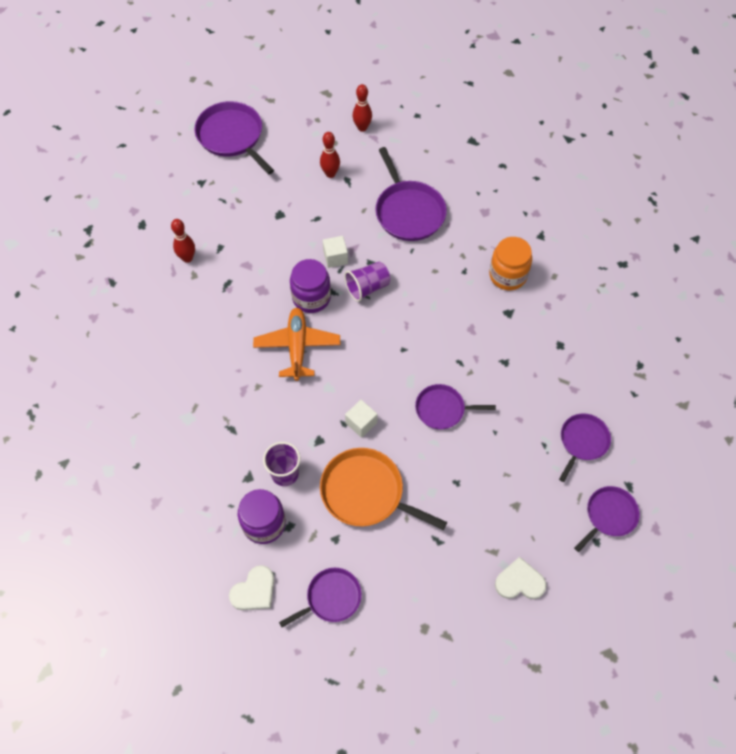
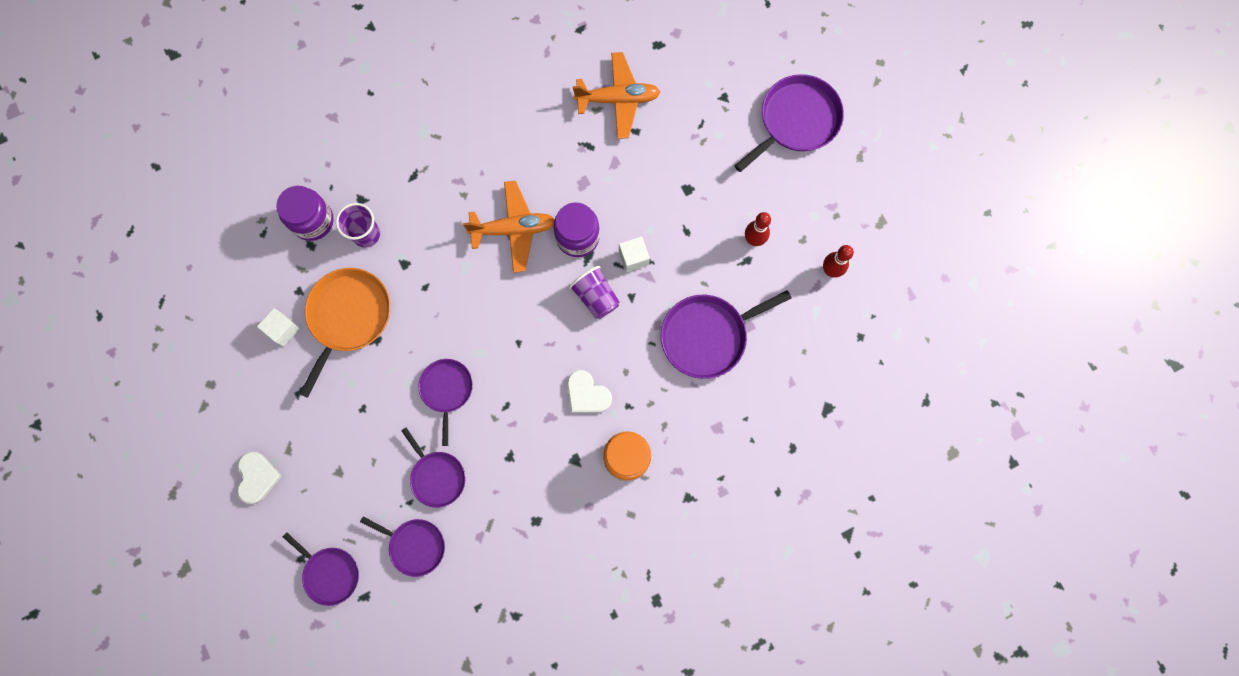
camera: 85 degrees right, 15 degrees up
(187, 258) = (618, 99): red bowling pin -> orange plane
(254, 591) = (246, 221): white heart -> white heart (587, 394)
(331, 598) = (239, 293): purple pan -> purple pan (437, 476)
(361, 423) = (426, 305): white cube -> white cube (283, 330)

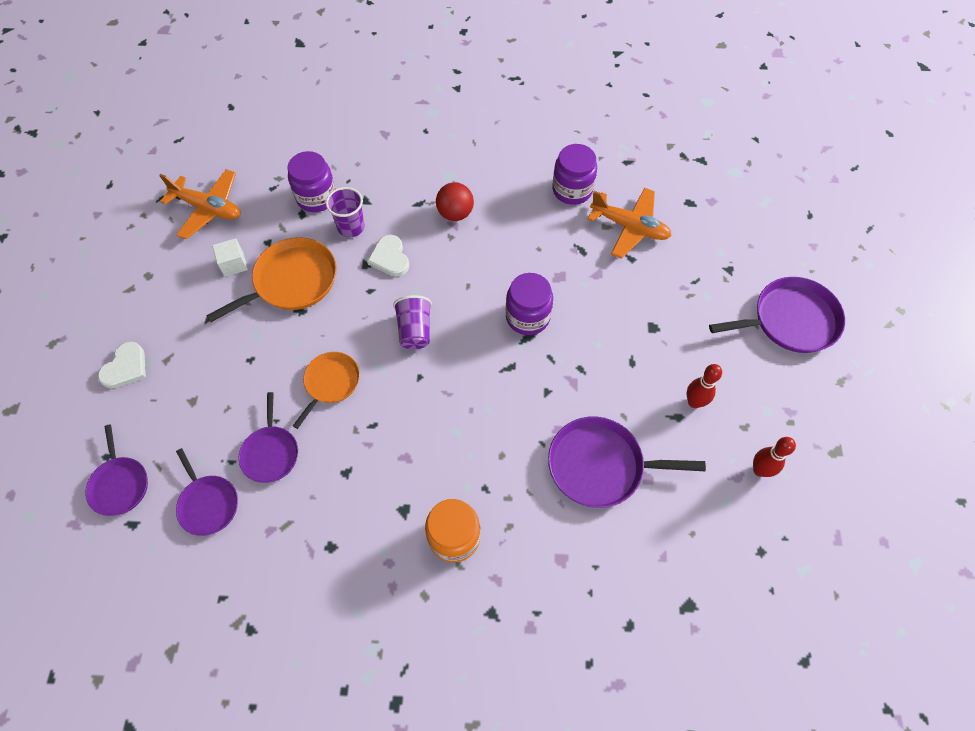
camera: 30 degrees right, 15 degrees down
(447, 390) = (330, 383): purple pan -> orange pan
(453, 168) = (455, 213): none -> red ball
(513, 229) = (475, 283): orange plane -> orange plane (208, 209)
(546, 87) = (572, 190): none -> purple jar
(587, 394) = (453, 455): white heart -> white heart (390, 258)
(596, 297) = (513, 375): purple cup -> purple cup (415, 330)
(633, 258) = (569, 359): white cube -> none

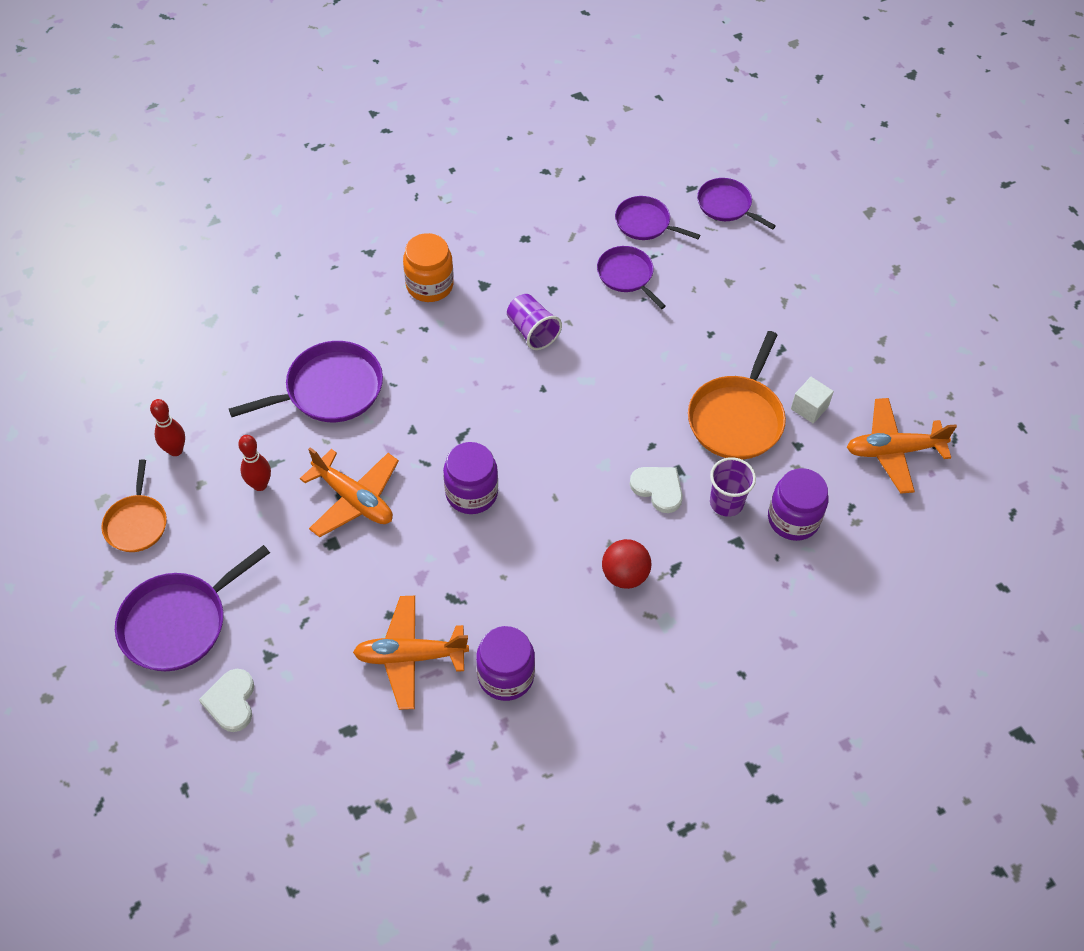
camera: 150 degrees right, 5 degrees down
(125, 367) = (812, 279): white heart -> white heart (231, 701)
(330, 383) = (620, 347): orange pan -> orange pan (136, 523)
(415, 330) = (577, 428): purple cup -> purple cup (532, 331)
(621, 354) = (354, 499): none -> orange plane

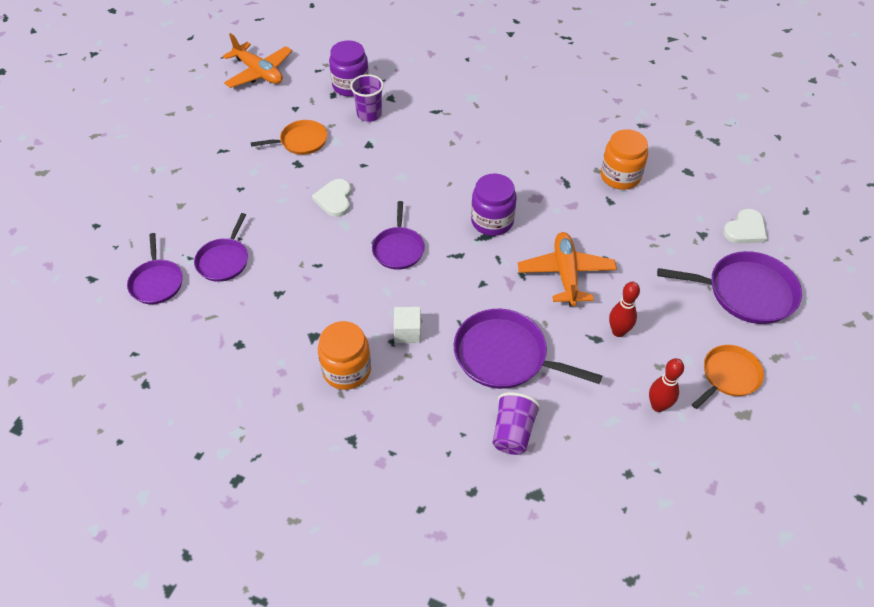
camera: 130 degrees left, 5 degrees down
(410, 656) = (620, 176): orange plane -> orange jar
(506, 676) = (579, 134): purple jar -> none
(532, 331) = (330, 278): purple cup -> purple cup (513, 432)
(625, 575) = (464, 126): red ball -> none
(658, 489) = (391, 145): white heart -> white heart (334, 199)
(726, 205) = (96, 248): purple pan -> purple pan (398, 249)
(737, 418) = (301, 141): orange pan -> orange pan, size x0.63
(809, 408) = (260, 117): white cube -> white cube (407, 332)

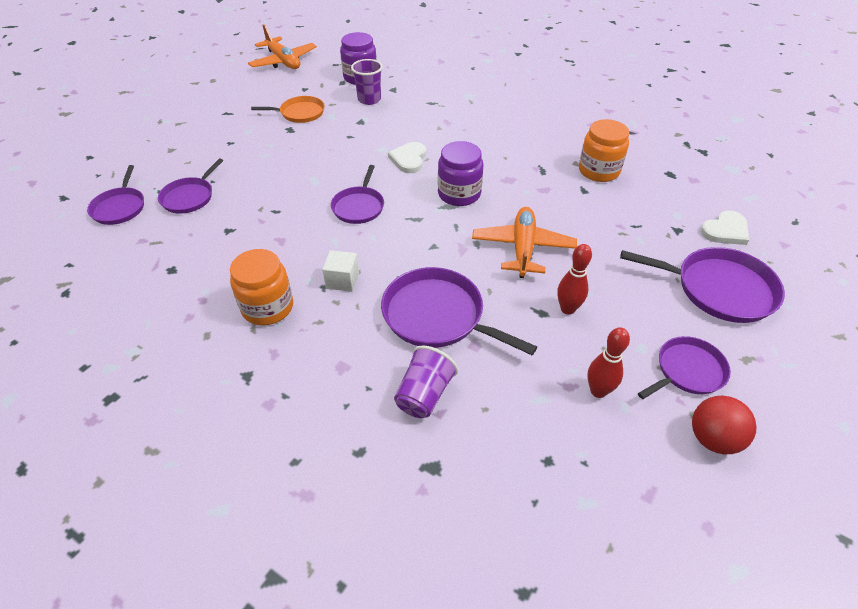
camera: 10 degrees right, 5 degrees down
(334, 199) = (313, 160): white heart -> white heart (409, 159)
(728, 376) = (687, 371): orange pan -> purple pan
(755, 433) = (713, 438): none -> red ball

